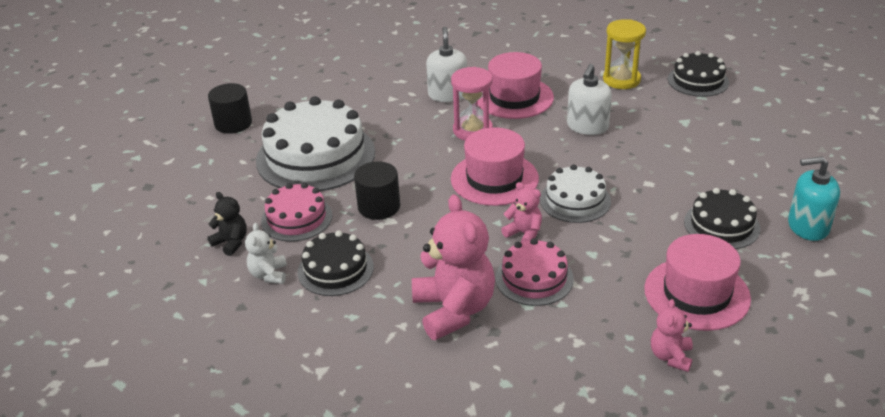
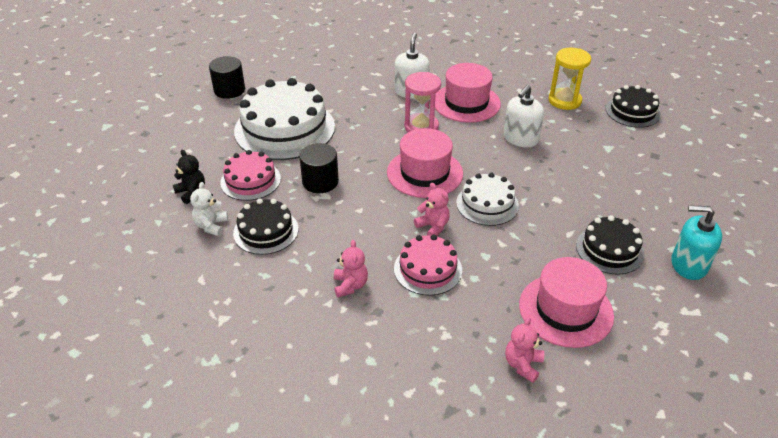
camera: 10 degrees right, 5 degrees up
(454, 310) = (350, 285): pink teddy bear -> pink teddy bear, size x0.49

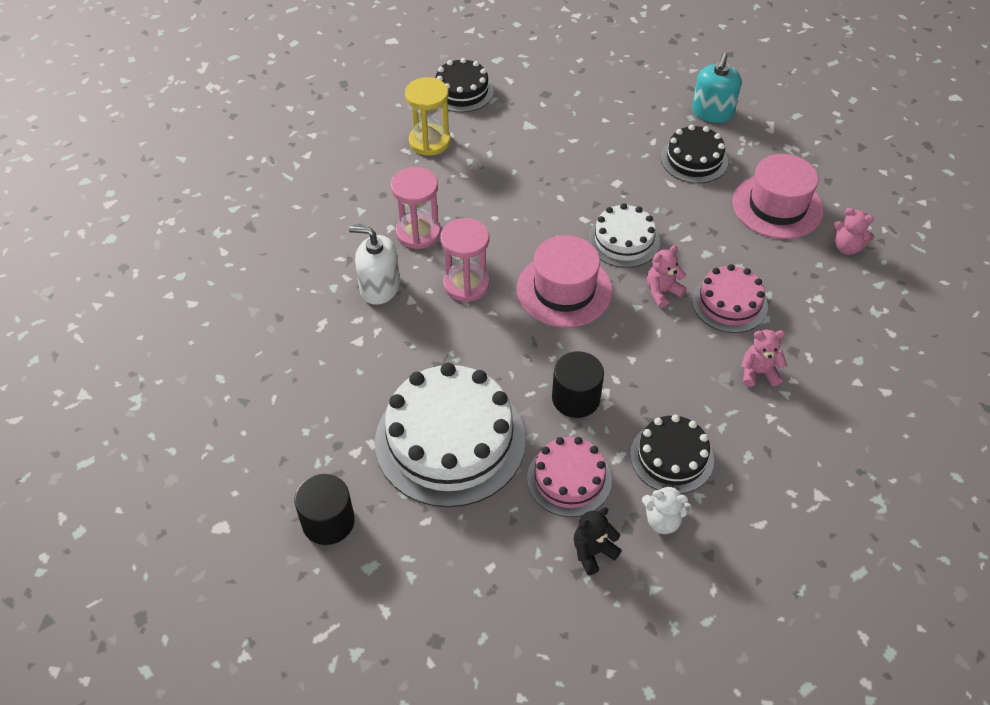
camera: 85 degrees left, 10 degrees up
(466, 103) = (418, 233): pink hat -> pink hourglass
(520, 138) = (503, 194): white soap dispenser -> none

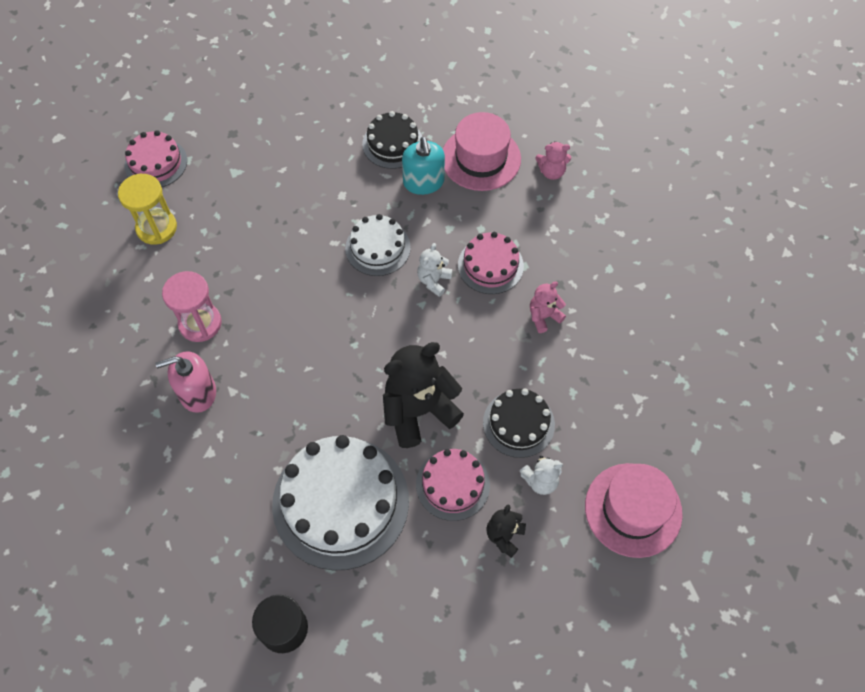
camera: 30 degrees left, 10 degrees up
(379, 287) = (197, 392): white soap dispenser -> pink soap dispenser
(462, 91) = (156, 163): black cake -> pink cake
(466, 284) = (271, 352): pink hourglass -> none
(564, 290) = (355, 317): pink hat -> pink hat (633, 509)
(576, 398) = (419, 411): black cylinder -> black teddy bear
(662, 292) = (434, 281): pink teddy bear -> white teddy bear
(712, 112) = (383, 91): turquoise soap dispenser -> turquoise soap dispenser (423, 182)

